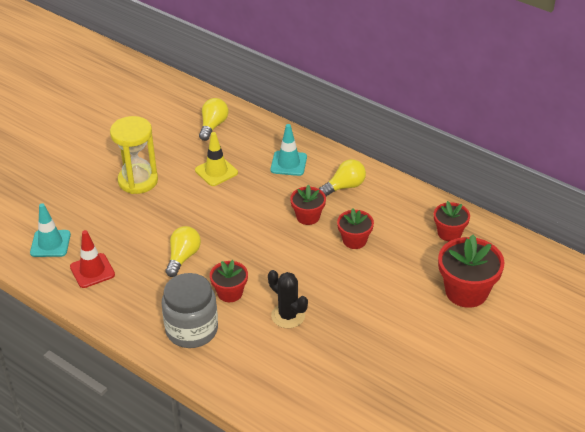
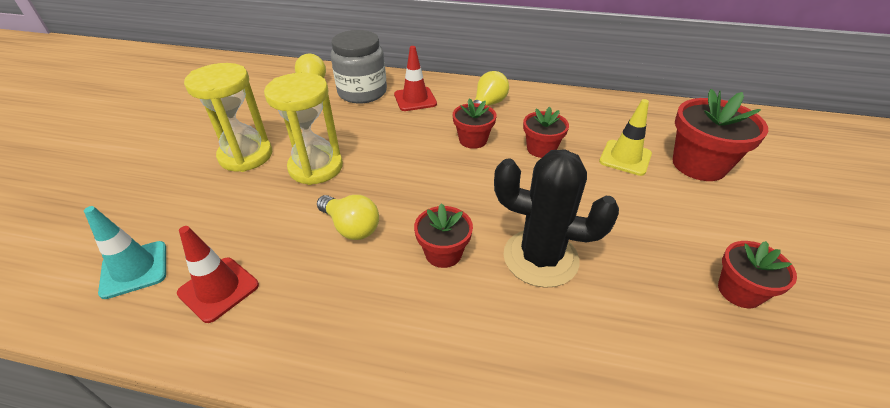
camera: 25 degrees left, 0 degrees up
(181, 205) = (316, 167): none -> yellow hourglass
(183, 257) = (351, 227): yellow light bulb -> yellow light bulb turned 135 degrees clockwise
(192, 330) = (423, 329): grey jar -> grey jar (362, 92)
(216, 171) = (340, 124): yellow traffic cone -> yellow traffic cone (625, 158)
(288, 163) = (415, 99): turquoise traffic cone -> red traffic cone
(288, 316) = (540, 258): black cactus -> black cactus, size x1.52
(449, 233) = (623, 117): red flower pot -> red flower pot (739, 291)

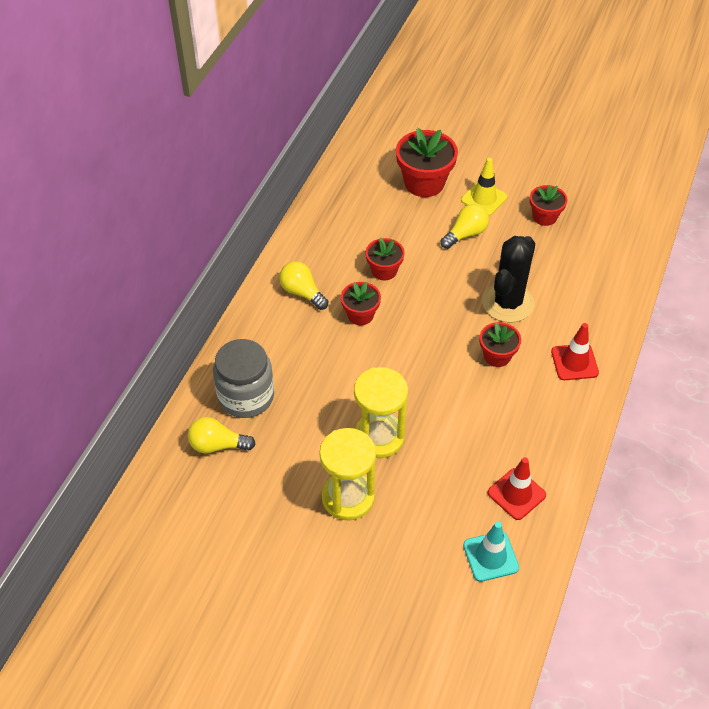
camera: 80 degrees left, 10 degrees up
(351, 227) = (462, 411): yellow light bulb -> yellow light bulb (465, 234)
(415, 99) = (275, 350): red traffic cone -> red traffic cone (574, 362)
(625, 158) = (407, 221): yellow traffic cone -> yellow traffic cone (484, 199)

